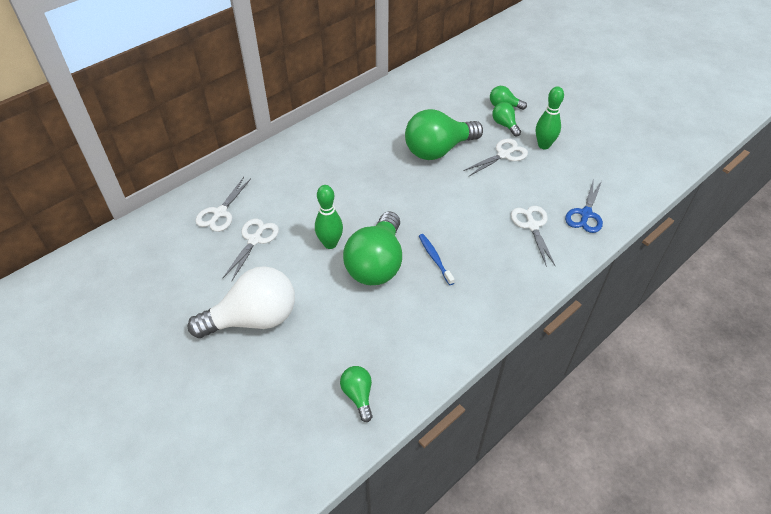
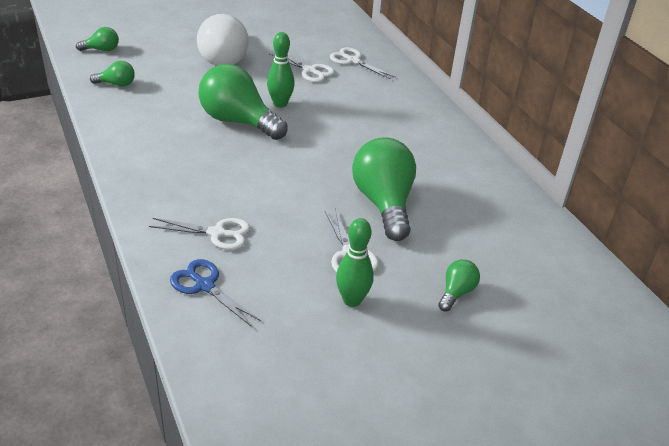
camera: 105 degrees right, 10 degrees down
(435, 258) = (220, 154): blue toothbrush -> none
(505, 125) = (411, 278): green light bulb -> green light bulb (102, 50)

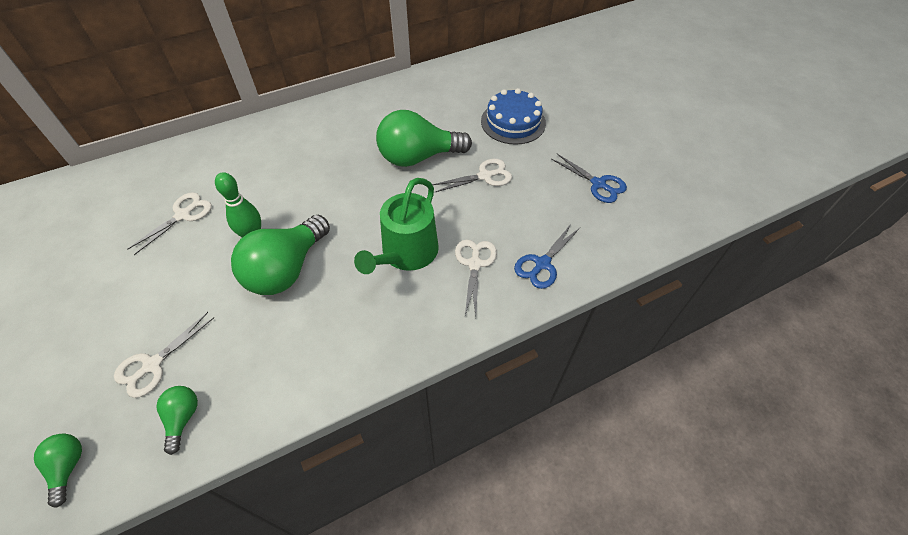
camera: 90 degrees left, 15 degrees up
(224, 57) = (131, 301): white light bulb -> none
(241, 188) = (406, 253): none -> green watering can
(329, 364) = (598, 184): none -> blue scissors
(352, 300) = (534, 174): green bowling pin -> none
(353, 61) = (167, 179): white scissors -> white scissors (152, 365)
(456, 292) = (513, 122): green light bulb -> blue cake

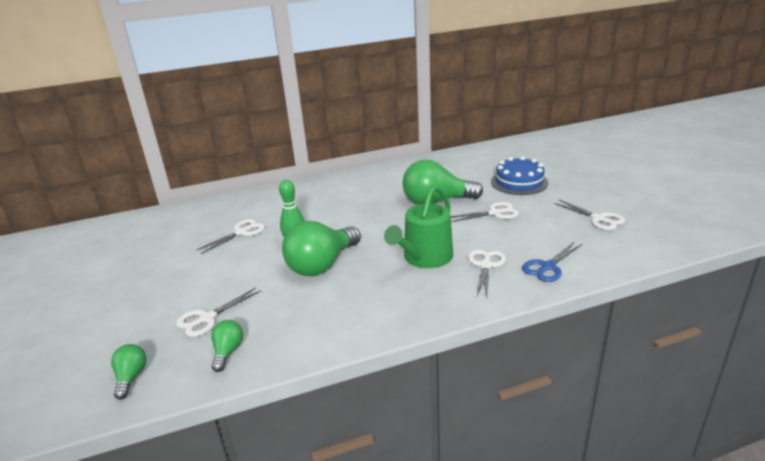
camera: 10 degrees right, 25 degrees down
(598, 184) = (598, 219): blue scissors -> white scissors

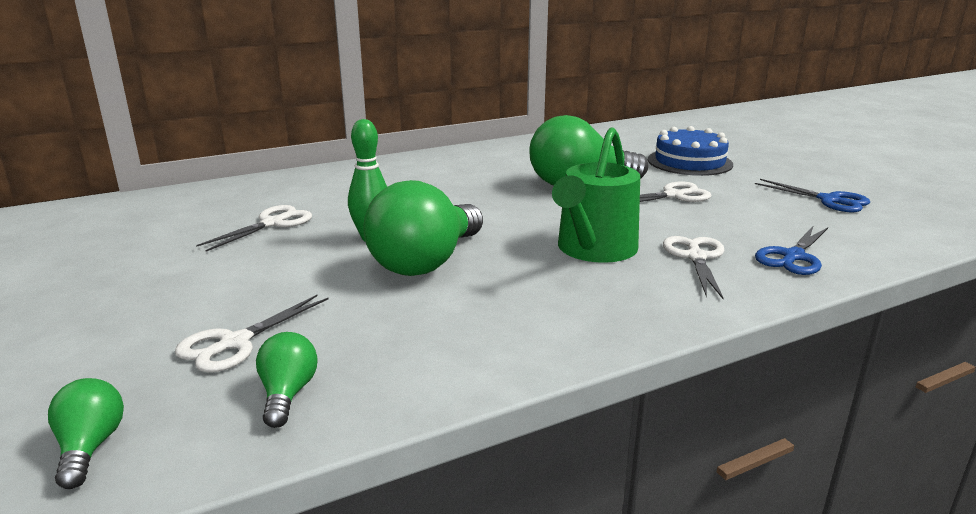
camera: 10 degrees left, 5 degrees down
(598, 219) = (829, 200): white scissors -> blue scissors

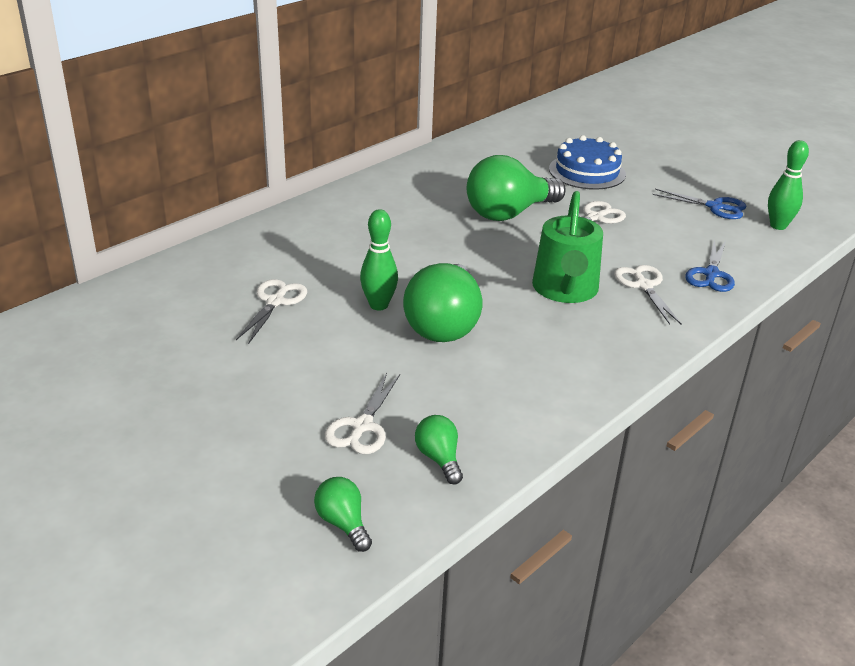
camera: 20 degrees left, 10 degrees up
(908, 223) = (778, 226): none -> green bowling pin

